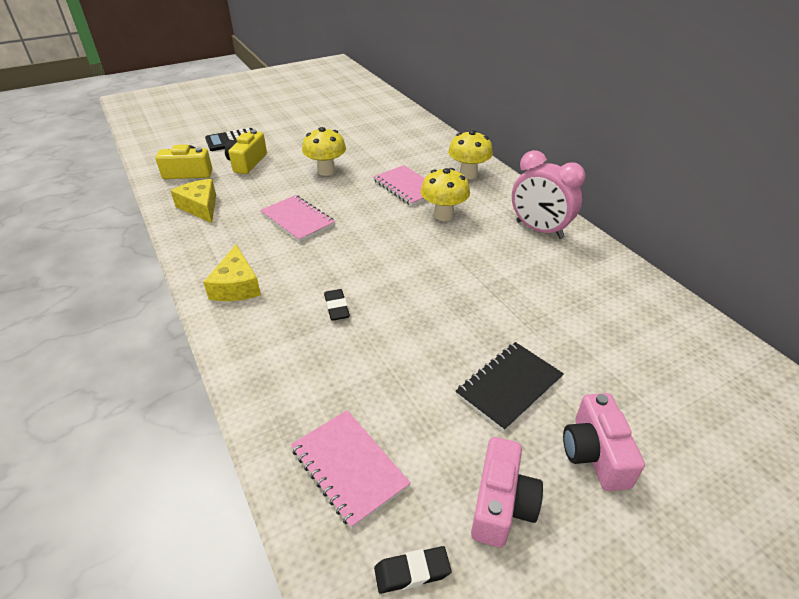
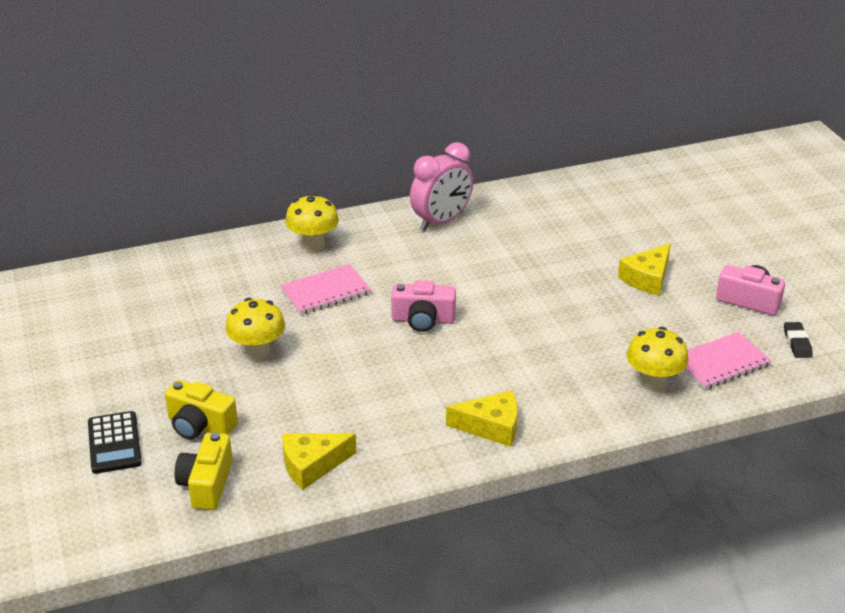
camera: 80 degrees left, 5 degrees down
(297, 220) = (372, 380): pink notebook -> none
(336, 307) = (539, 359): black eraser -> none
(443, 215) = (396, 274): yellow mushroom -> yellow mushroom (653, 383)
(509, 386) = (647, 278): black notebook -> yellow cheese
(595, 453) = (709, 255): pink camera -> pink camera (423, 320)

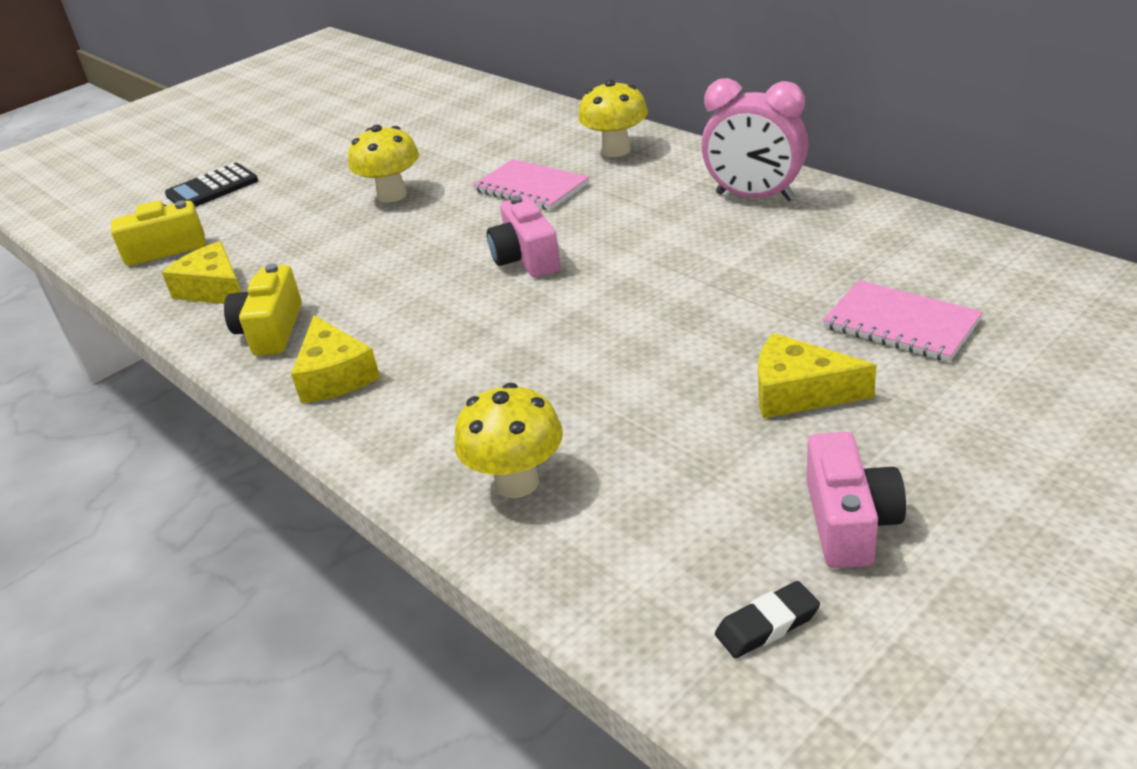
camera: 70 degrees right, 0 degrees up
(200, 425) = (256, 213): yellow camera -> yellow camera (271, 330)
(721, 363) = (624, 541): pink notebook -> pink notebook (901, 324)

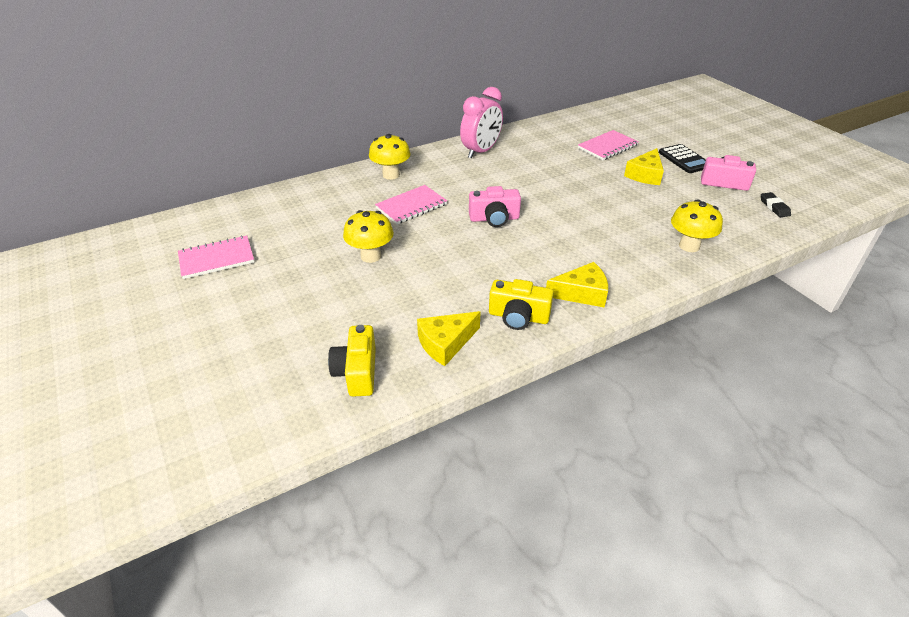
camera: 80 degrees left, 5 degrees up
(212, 188) = (264, 345): black calculator -> black calculator (684, 159)
(363, 117) = (216, 259): none -> pink notebook

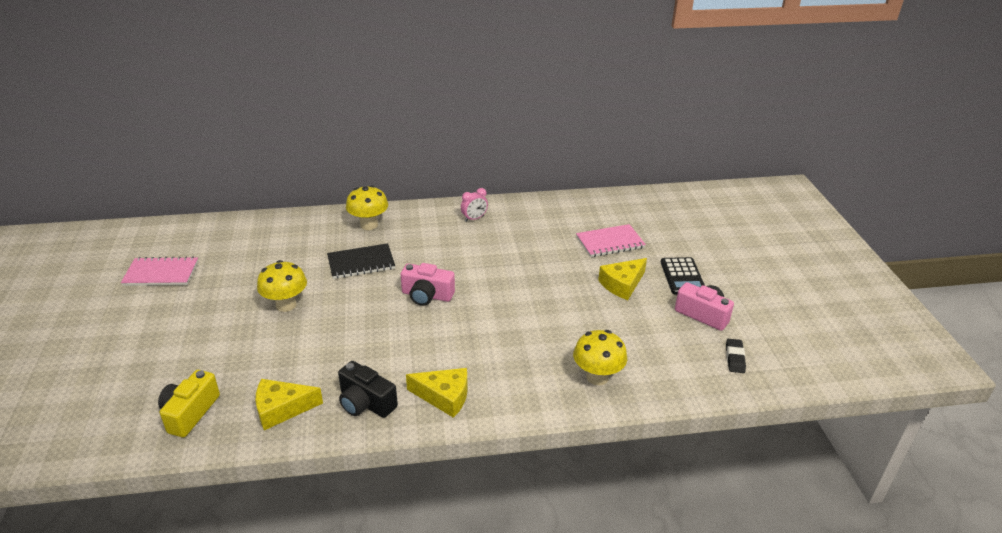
camera: 20 degrees right, 5 degrees down
(411, 206) = (361, 263): pink notebook -> black notebook
(481, 151) = (474, 218): pink clock -> pink clock, size x0.51
(518, 317) = (365, 403): yellow camera -> black camera

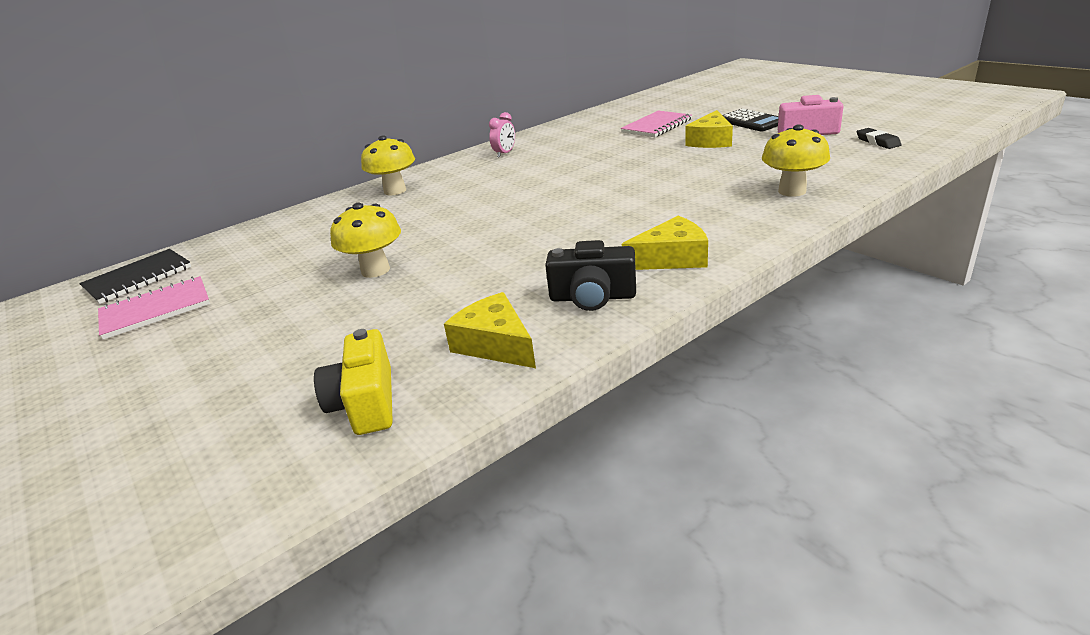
camera: 25 degrees left, 5 degrees down
(282, 409) = (495, 344): yellow cheese -> yellow cheese turned 90 degrees clockwise
(361, 263) = (425, 214): black notebook -> black notebook (138, 278)
(427, 295) = (535, 208): pink camera -> none

